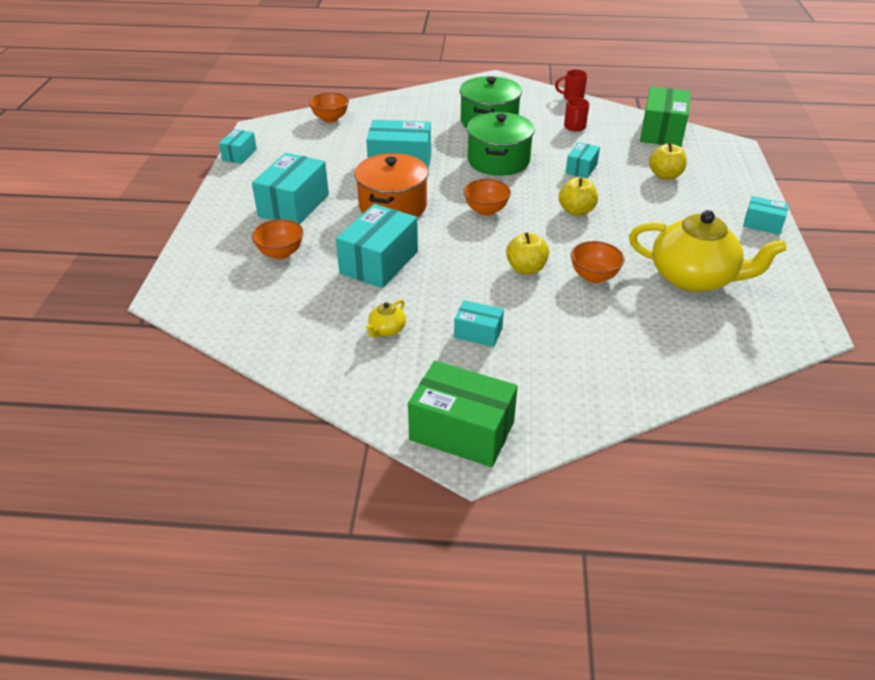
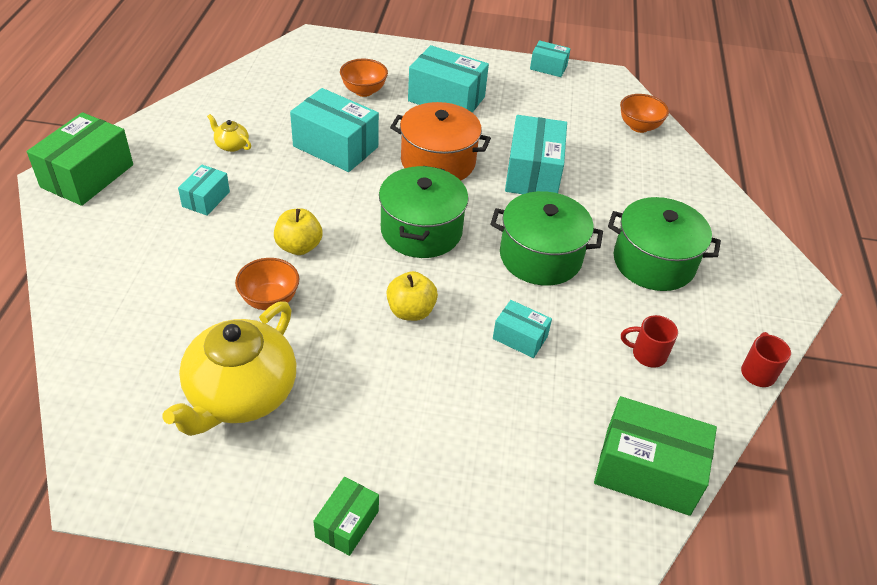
camera: 90 degrees right, 5 degrees up
(486, 210) = (421, 231): orange bowl -> green pot
(665, 176) = (498, 434): yellow apple -> none
(762, 224) = (347, 524): turquoise box -> green box

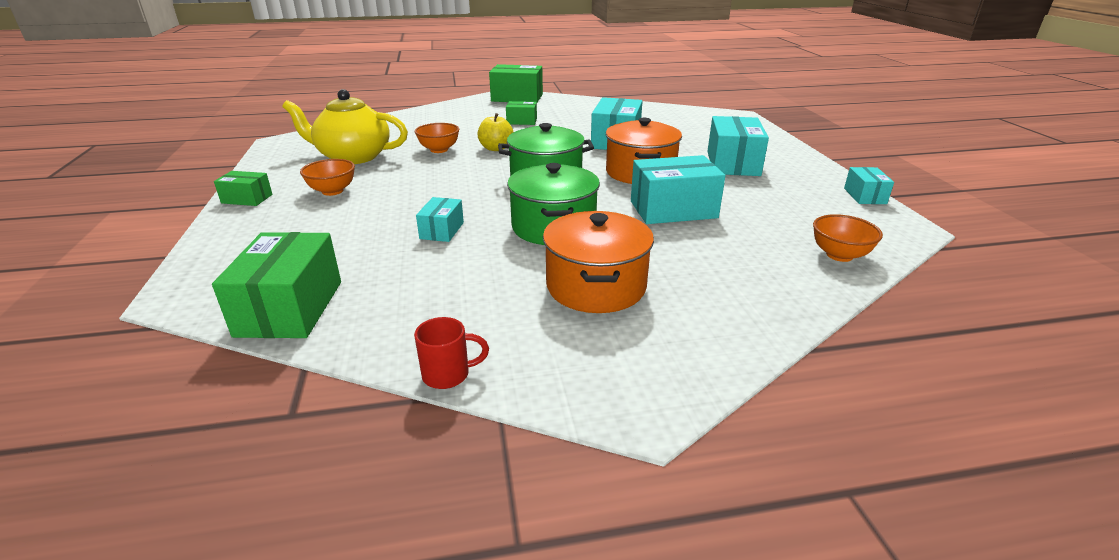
camera: 75 degrees right, 15 degrees down
(206, 199) = (521, 121): turquoise box -> green box
(231, 145) = (582, 117): yellow teapot -> none
(364, 91) = (697, 138): orange bowl -> orange bowl (332, 191)
(411, 311) = (451, 188): yellow apple -> none
(647, 354) = (447, 295): red mug -> none
(653, 262) = (596, 286): green pot -> orange pot

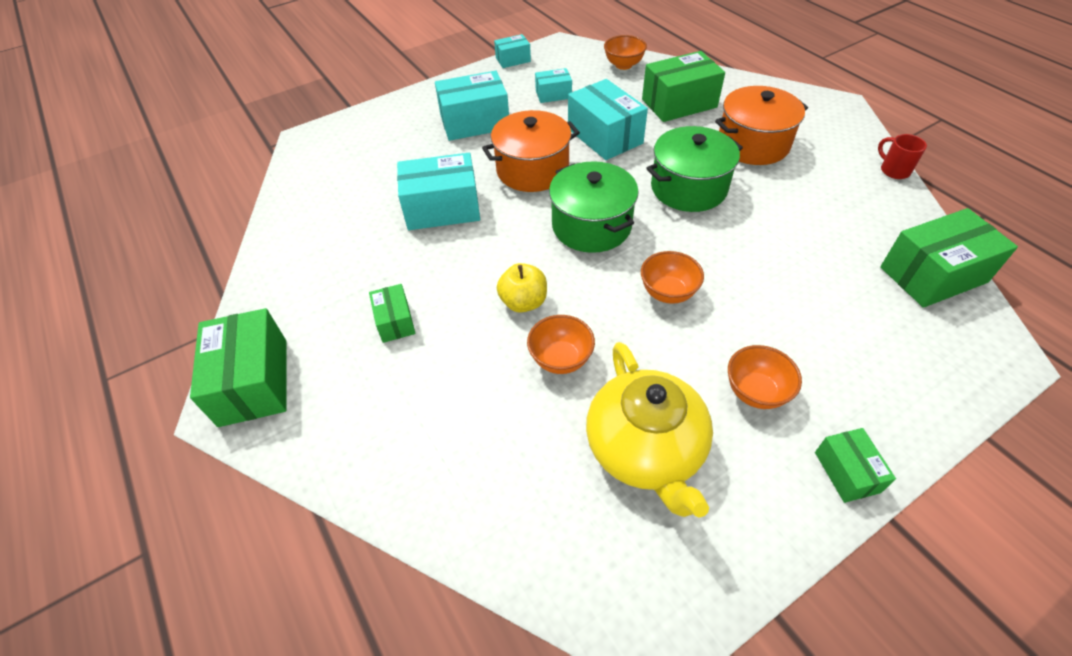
camera: 110 degrees left, 20 degrees up
(442, 230) = (754, 250): turquoise box -> turquoise box (553, 94)
(445, 187) = (668, 292): none -> orange bowl
(720, 266) = (679, 103): none -> green box

